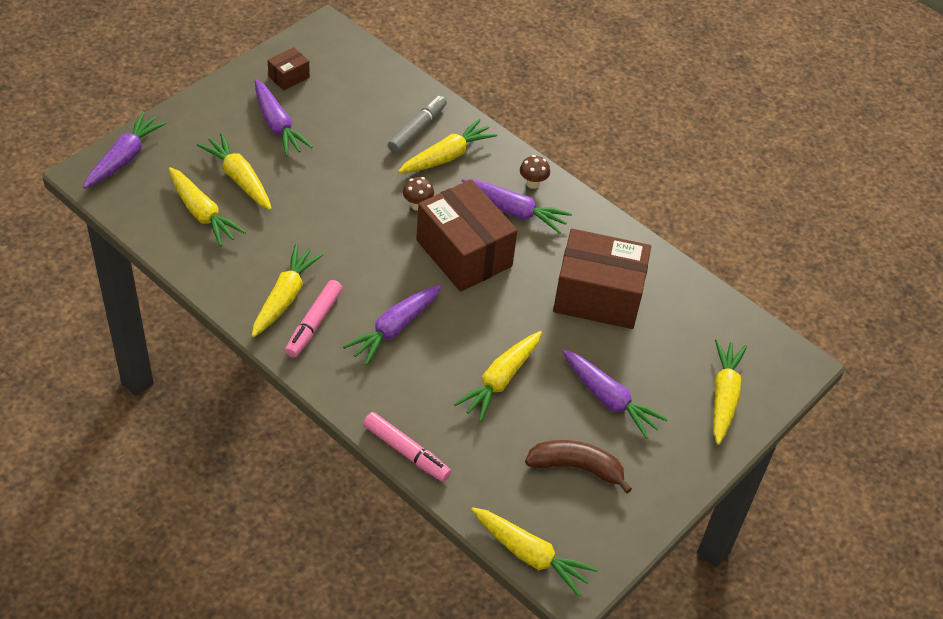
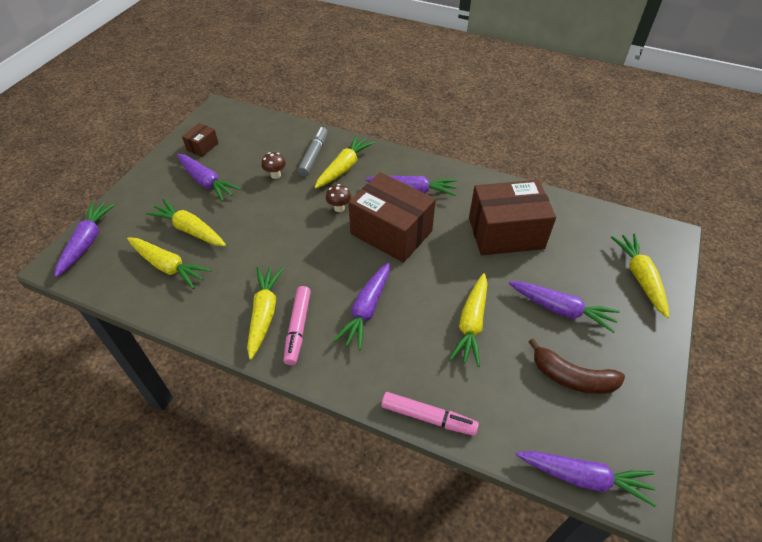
camera: 15 degrees left, 0 degrees up
(530, 555) = (584, 478): yellow carrot -> purple carrot
(533, 183) = (415, 168): brown mushroom -> brown mushroom (275, 175)
(576, 467) = (572, 377): brown banana -> brown banana turned 150 degrees counterclockwise

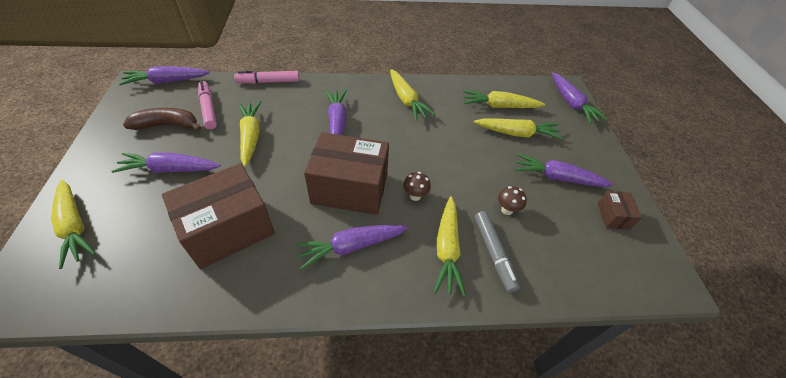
camera: 150 degrees right, 0 degrees up
(298, 328) = (377, 99): pink marker -> pink marker (208, 109)

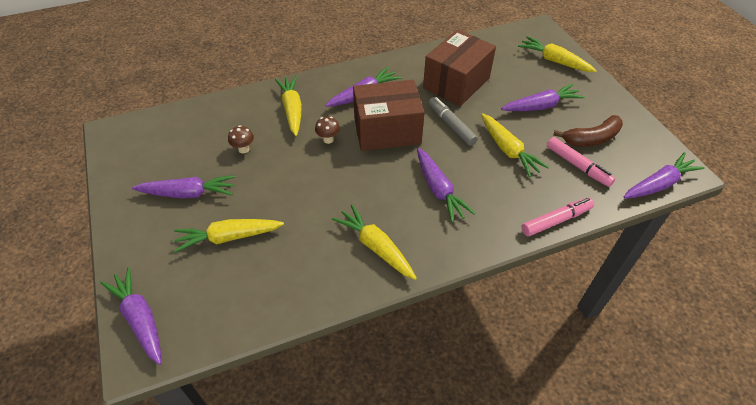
camera: 165 degrees right, 0 degrees up
(493, 253) = (255, 116): grey marker -> grey marker (451, 125)
(499, 106) = (250, 276): yellow carrot -> none
(613, 216) = (141, 170): brown box -> none

